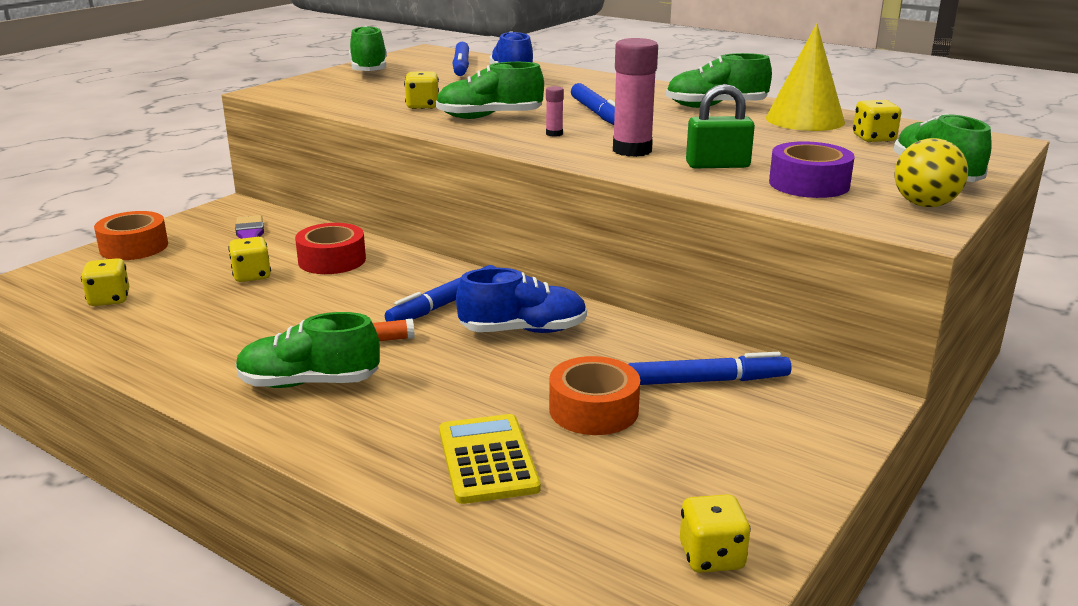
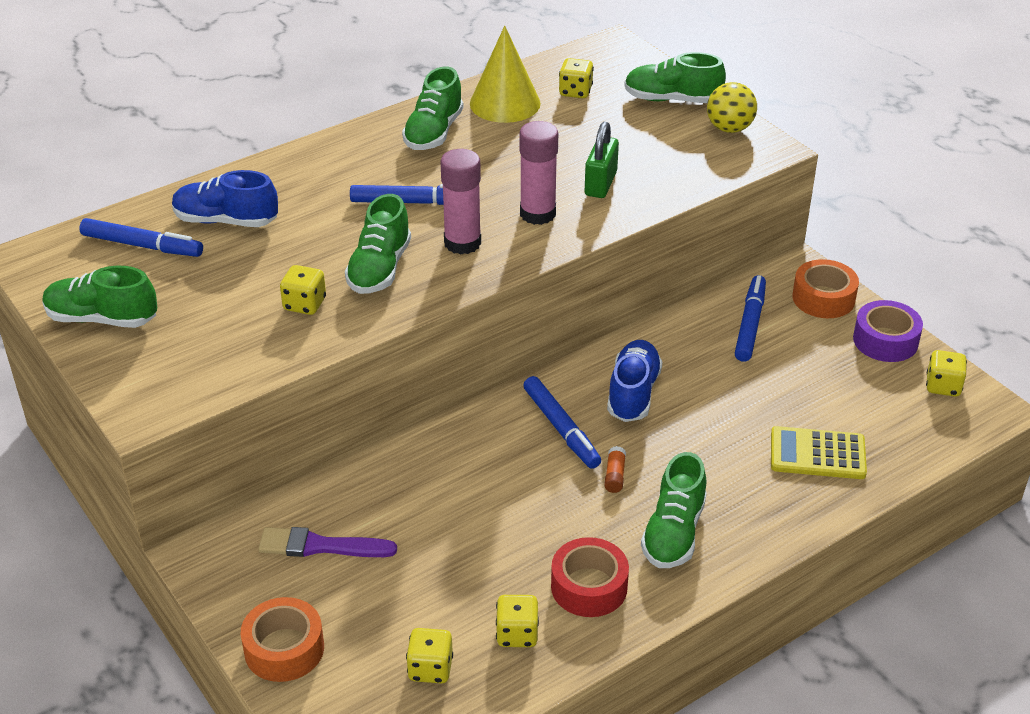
camera: 70 degrees left, 15 degrees up
(252, 276) = (426, 552): yellow dice -> yellow dice (517, 634)
(332, 260) = (418, 488): red tape -> red tape (589, 587)
(554, 134) = (462, 243): pink glue stick -> pink glue stick, size x2.20
(593, 410) = (770, 388): orange tape -> orange tape (823, 298)
(809, 184) = (665, 158): purple tape -> purple tape (885, 340)

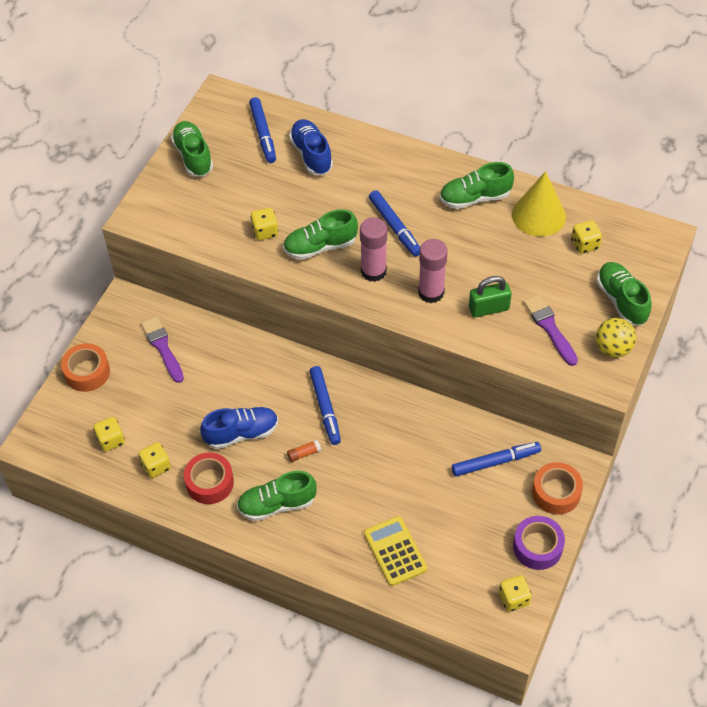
camera: 60 degrees right, 15 degrees up
(561, 428) = (325, 408): blue marker -> blue marker turned 45 degrees counterclockwise
(633, 393) = (381, 429): blue shoe -> blue shoe (241, 433)
(665, 155) = (549, 327): none -> purple brush

